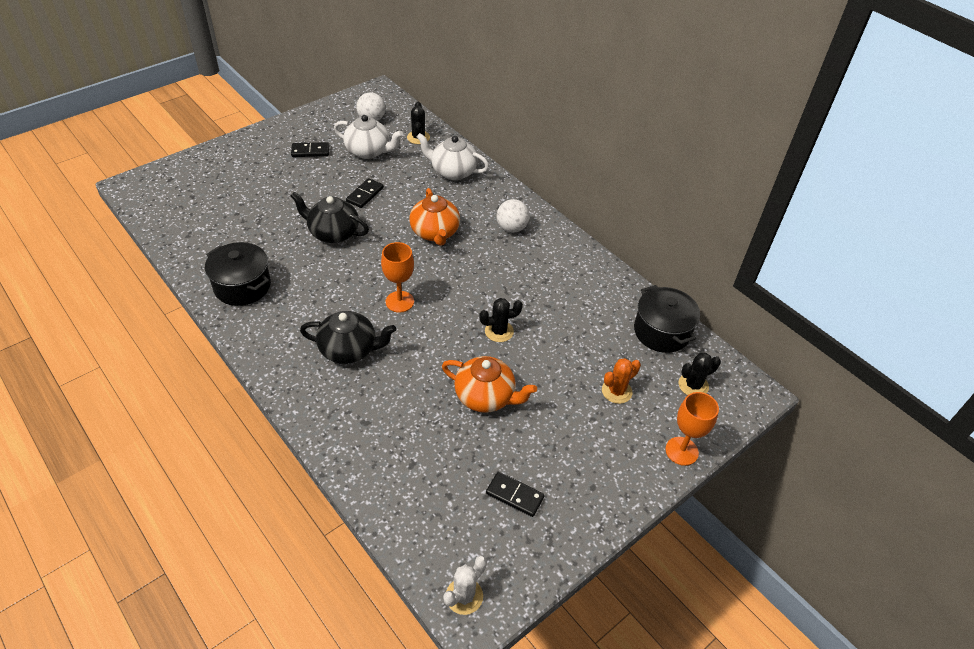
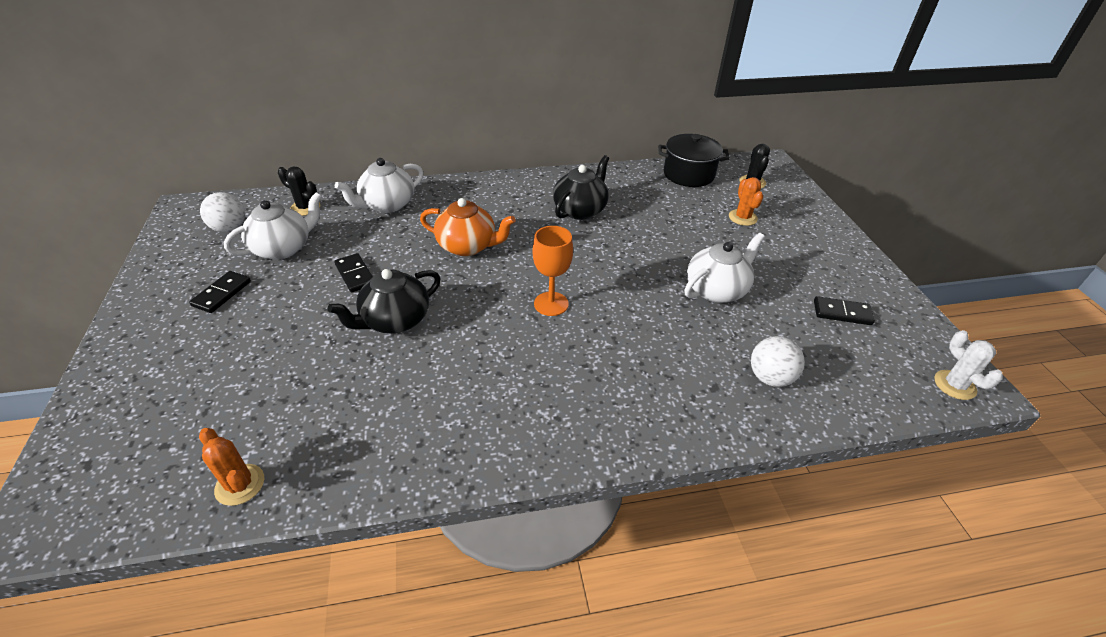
camera: 60 degrees left, 5 degrees down
(180, 235) = (240, 485): none -> orange cactus
(242, 286) = (416, 437): black pot -> none
(349, 350) = (599, 366): black teapot -> black teapot (580, 210)
(486, 397) = (716, 290): orange teapot -> white teapot
(499, 331) = (637, 253): black cactus -> none
(511, 228) = (505, 200): white ball -> white ball (770, 377)
(514, 495) = (842, 313): black domino -> black domino turned 45 degrees clockwise
(681, 451) = (817, 211): orange goblet -> none

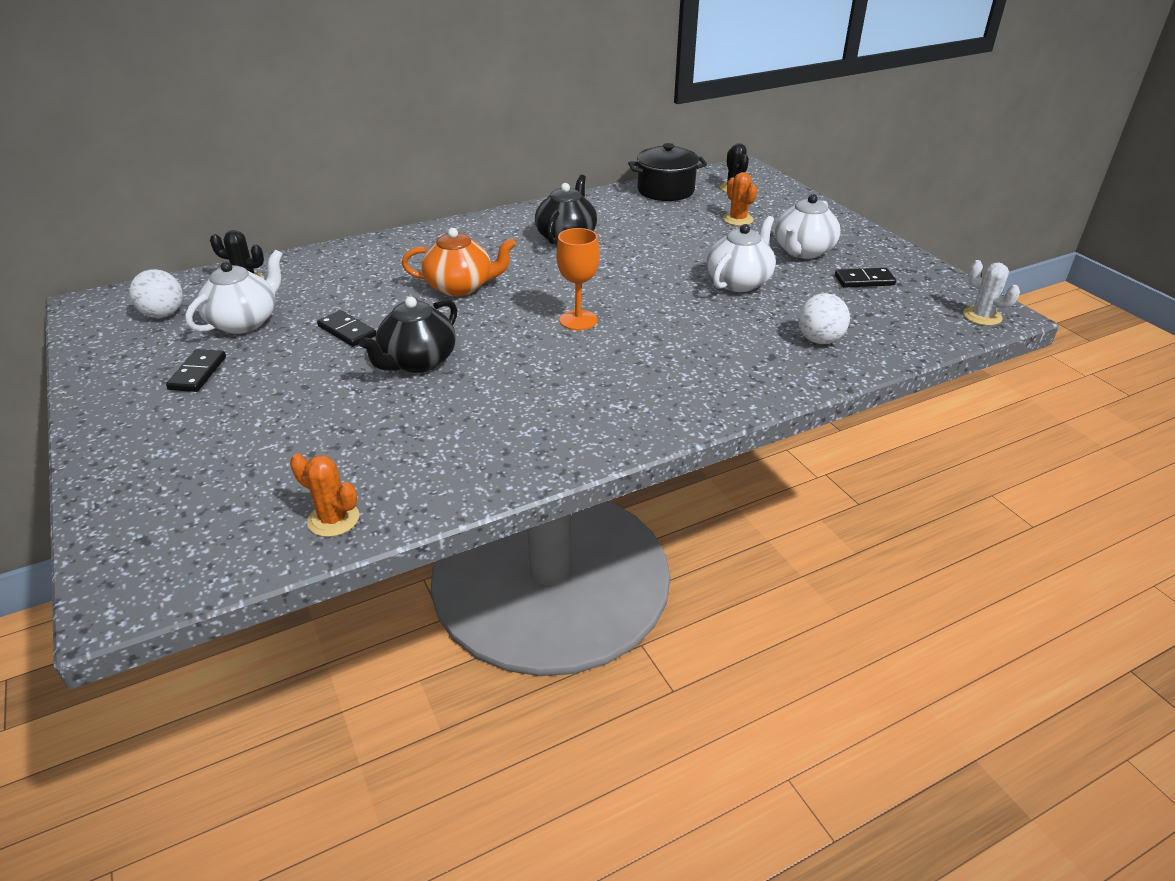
camera: 15 degrees left, 5 degrees down
(387, 205) = (344, 264): white teapot -> white teapot (802, 251)

